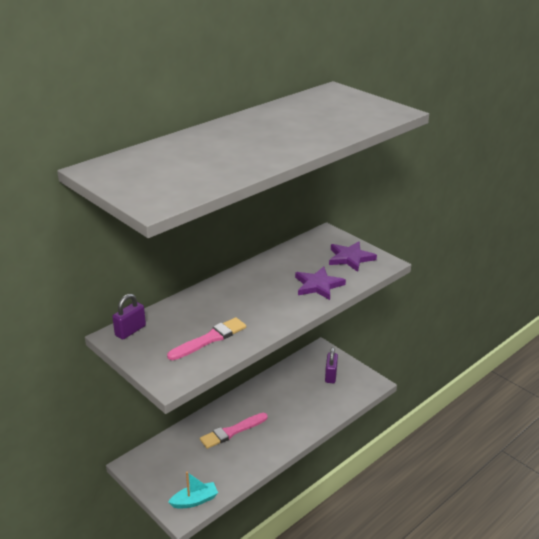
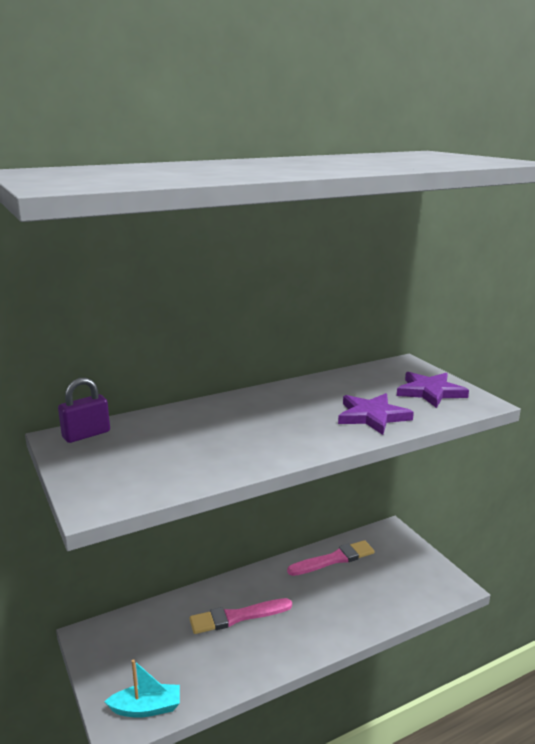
camera: 15 degrees right, 10 degrees down
(209, 339) = (185, 459): pink brush -> pink brush (333, 559)
(330, 375) = (396, 566): purple padlock -> none

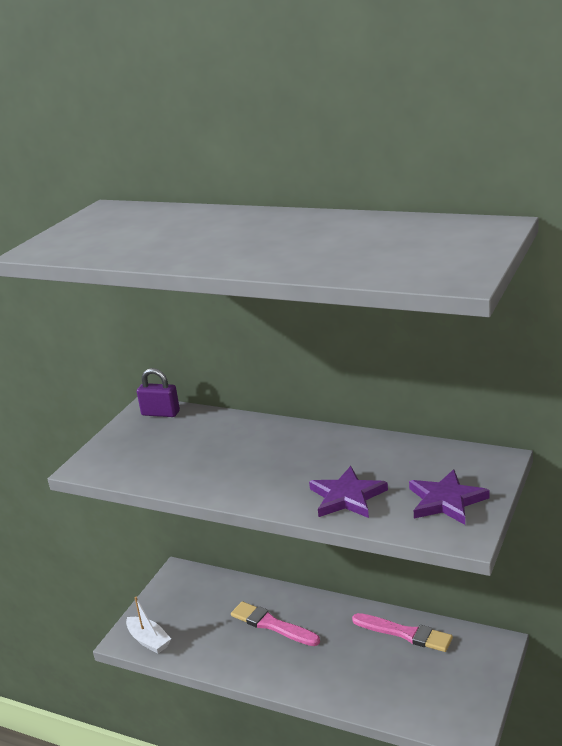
camera: 55 degrees right, 5 degrees up
(146, 708) = (149, 640): turquoise boat -> white boat

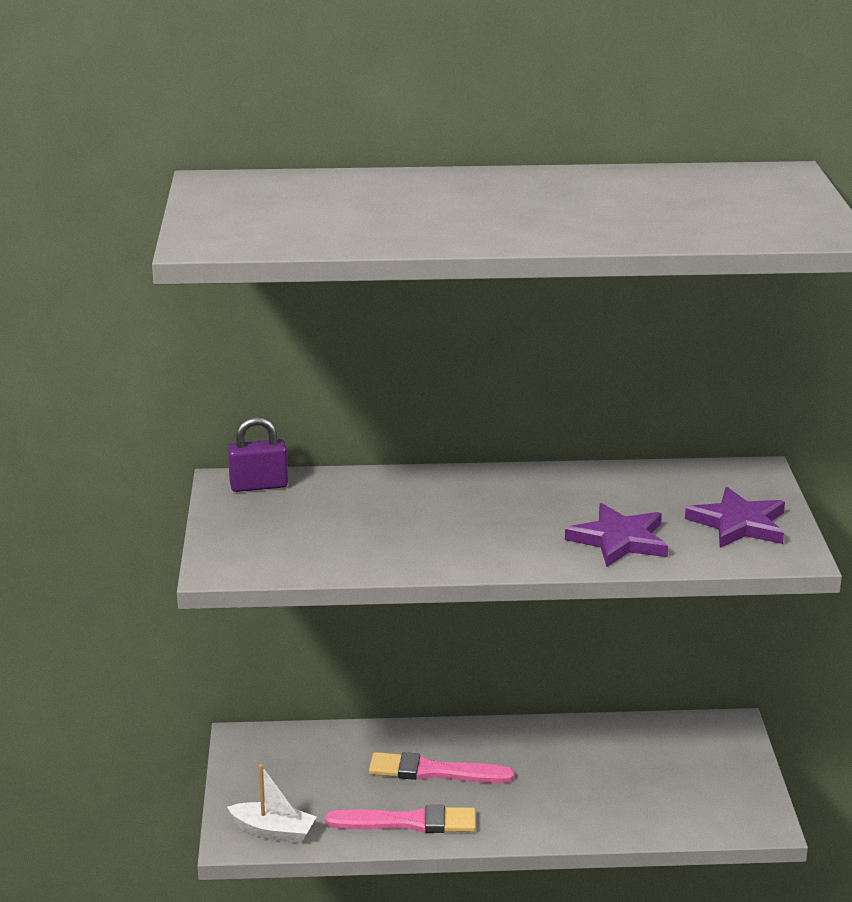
camera: 30 degrees left, 0 degrees up
(405, 633) = (614, 741): pink brush -> pink brush (407, 822)

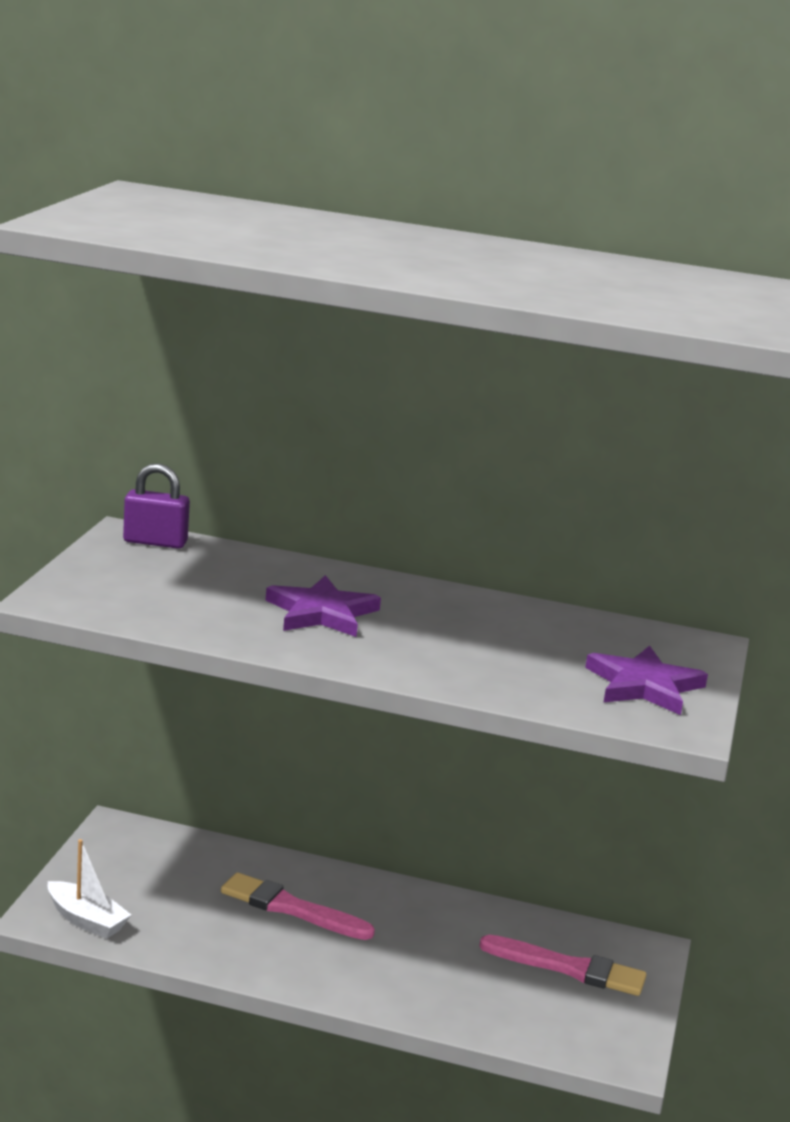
camera: 15 degrees right, 5 degrees down
(407, 822) = (230, 949): pink brush -> pink brush (568, 968)
(619, 540) = (495, 670): purple star -> purple star (321, 613)

